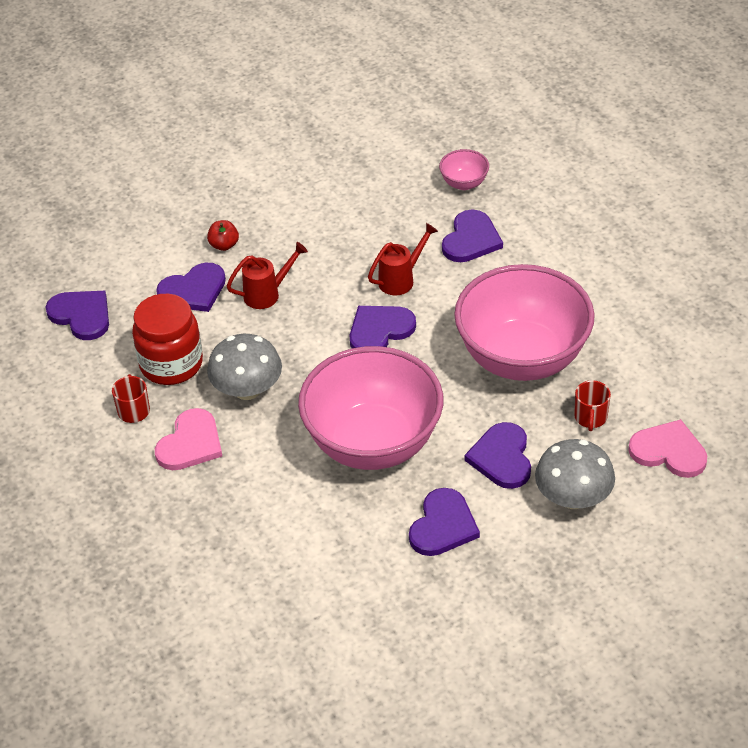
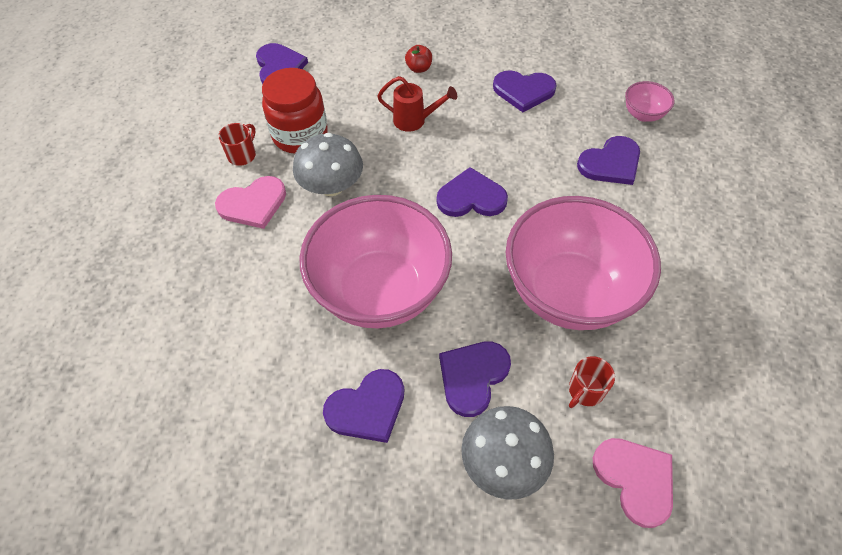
camera: 35 degrees right, 10 degrees up
(193, 290) = (367, 90): purple heart -> purple heart (523, 91)
(401, 279) = (525, 165): red watering can -> none

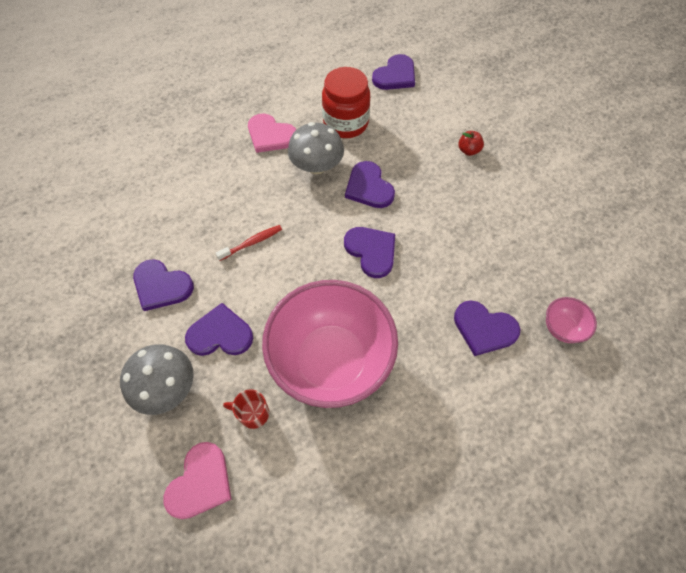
camera: 55 degrees right, 5 degrees up
(242, 155) = (304, 105): red mug -> none
(380, 291) = (252, 243): pink bowl -> red toothbrush
(415, 120) = (415, 177): red watering can -> none
(523, 91) = (508, 228): purple heart -> purple heart (369, 187)

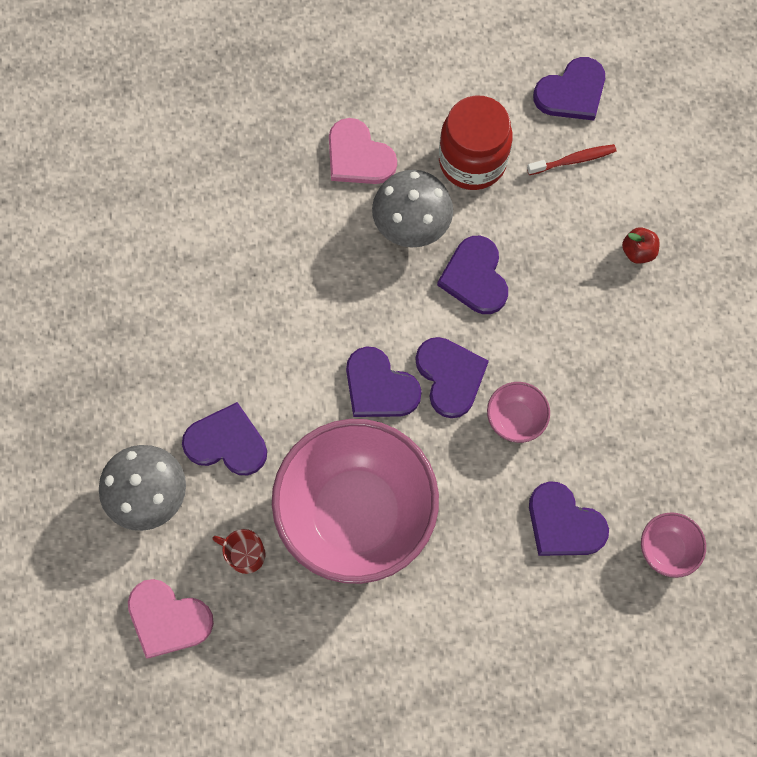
camera: 15 degrees right, 10 degrees up
(161, 286) = (165, 357): purple heart -> purple heart (379, 387)
(200, 482) = (168, 619): pink heart -> pink heart turned 75 degrees clockwise
(252, 243) = (294, 323): red toothbrush -> red toothbrush (573, 160)
(425, 268) = (515, 419): none -> pink bowl

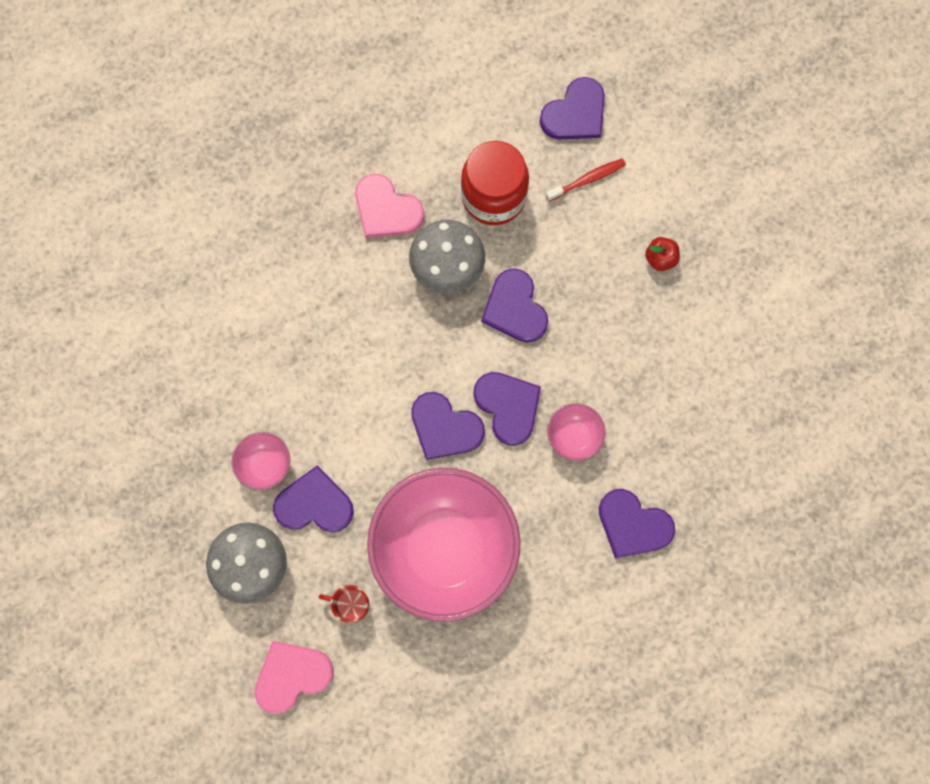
camera: 10 degrees left, 5 degrees up
(168, 619) = (292, 675): pink heart -> pink heart turned 135 degrees clockwise
(666, 549) = (728, 532): pink bowl -> pink bowl (265, 464)

